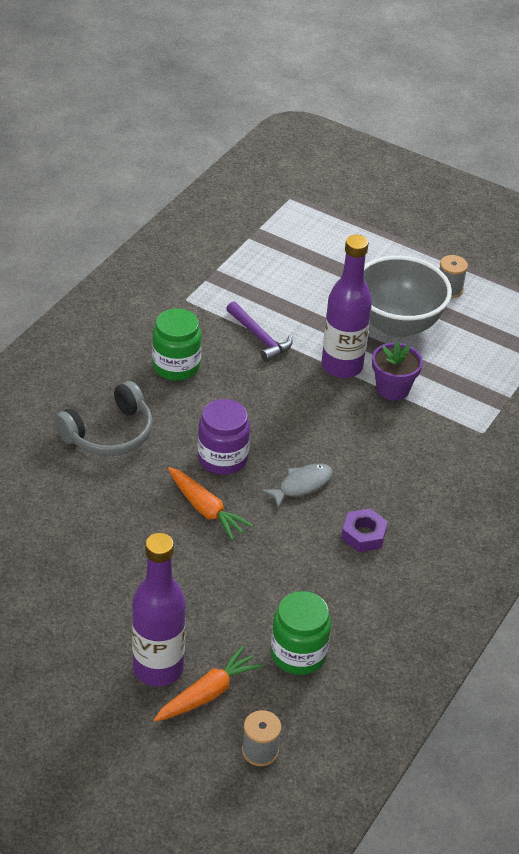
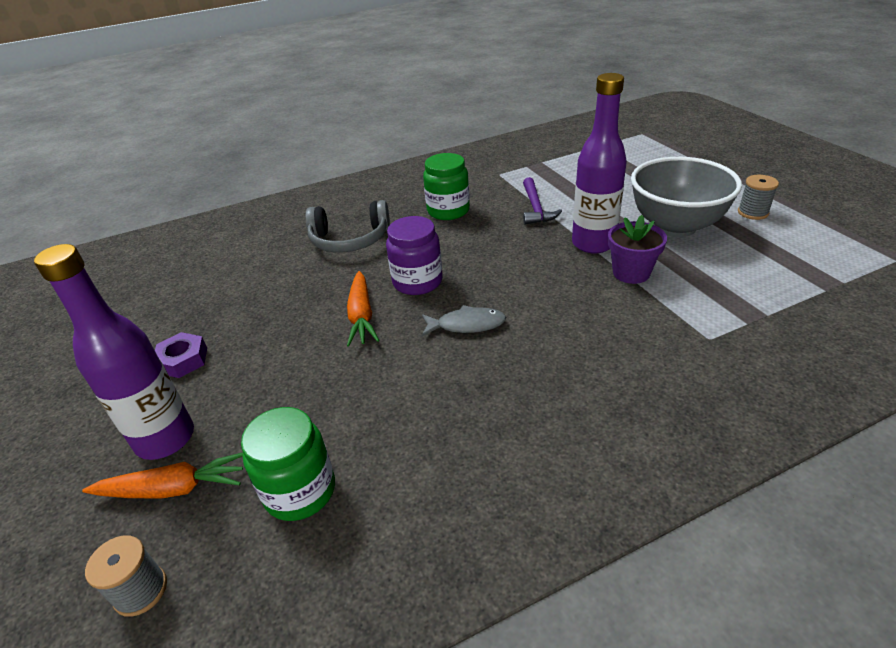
camera: 40 degrees right, 5 degrees down
(363, 535) = (487, 392): purple nut -> purple nut (183, 360)

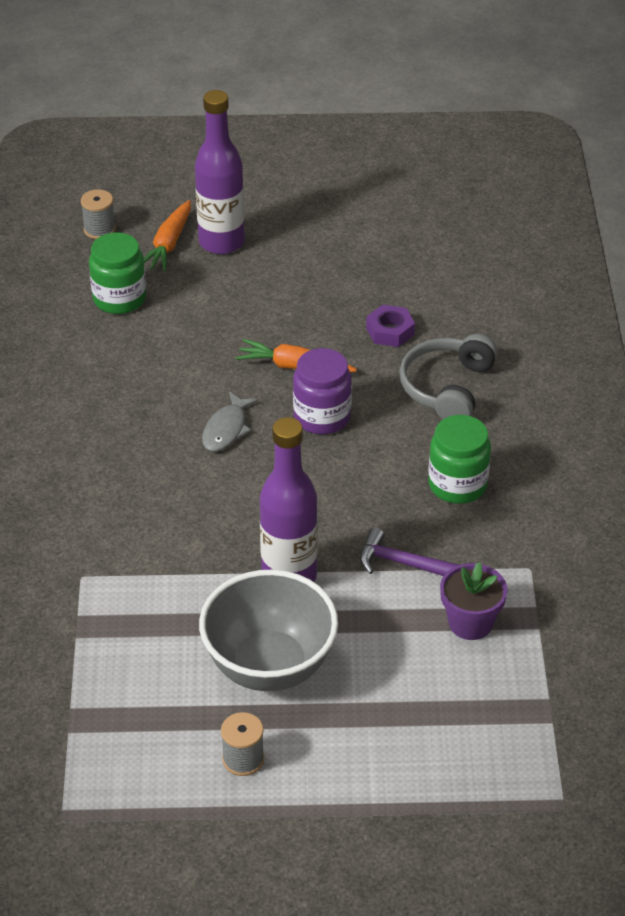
camera: 110 degrees right, 5 degrees up
(183, 360) = (312, 254): purple nut -> purple nut (390, 331)
(631, 273) = (213, 578): purple flower pot -> purple flower pot (470, 623)

